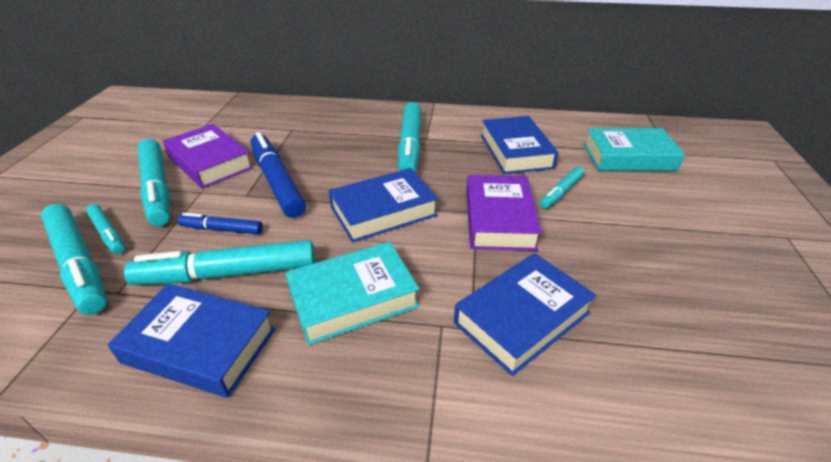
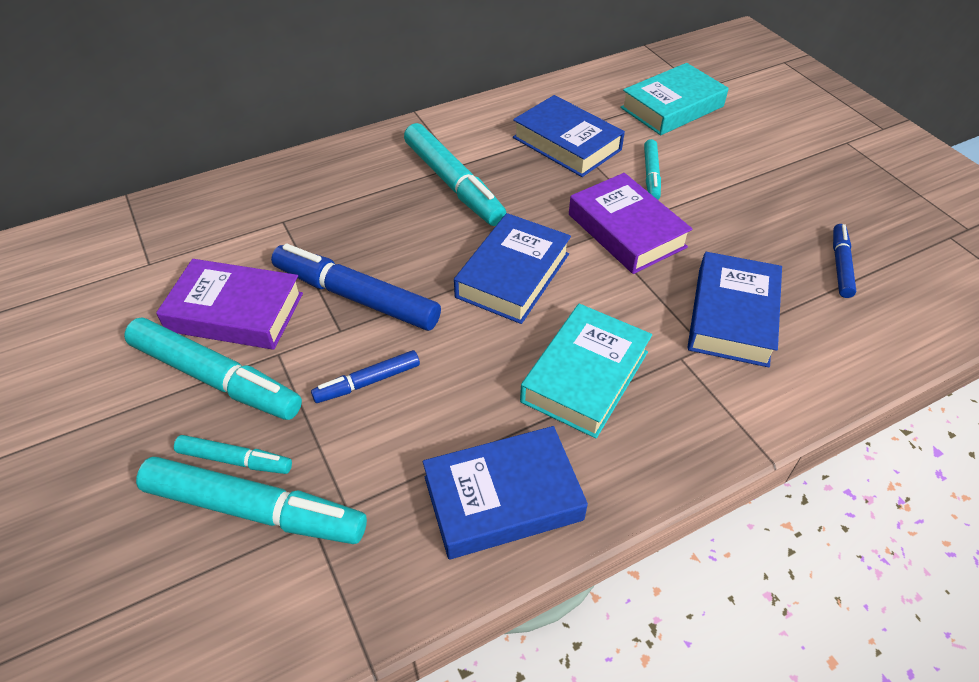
camera: 35 degrees left, 10 degrees up
(227, 274) = (438, 422): turquoise marker -> none
(679, 330) = (840, 265): none -> blue marker

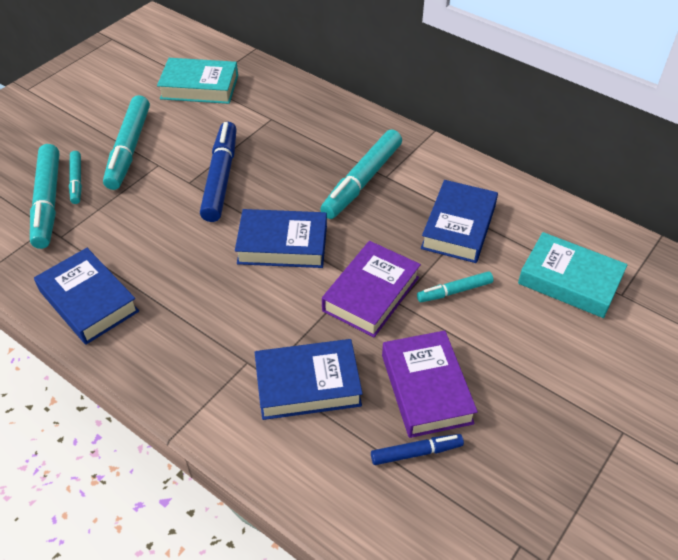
camera: 65 degrees right, 0 degrees up
(235, 312) = (182, 134): purple book -> purple book (426, 388)
(367, 382) = (152, 210): blue marker -> none
(585, 376) = (203, 312): turquoise book -> turquoise book (199, 87)

